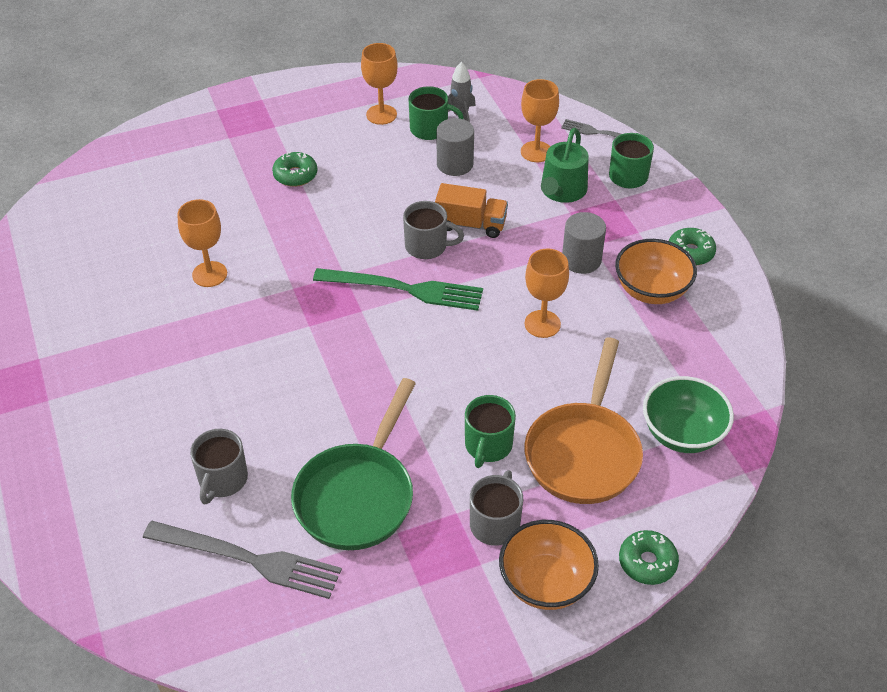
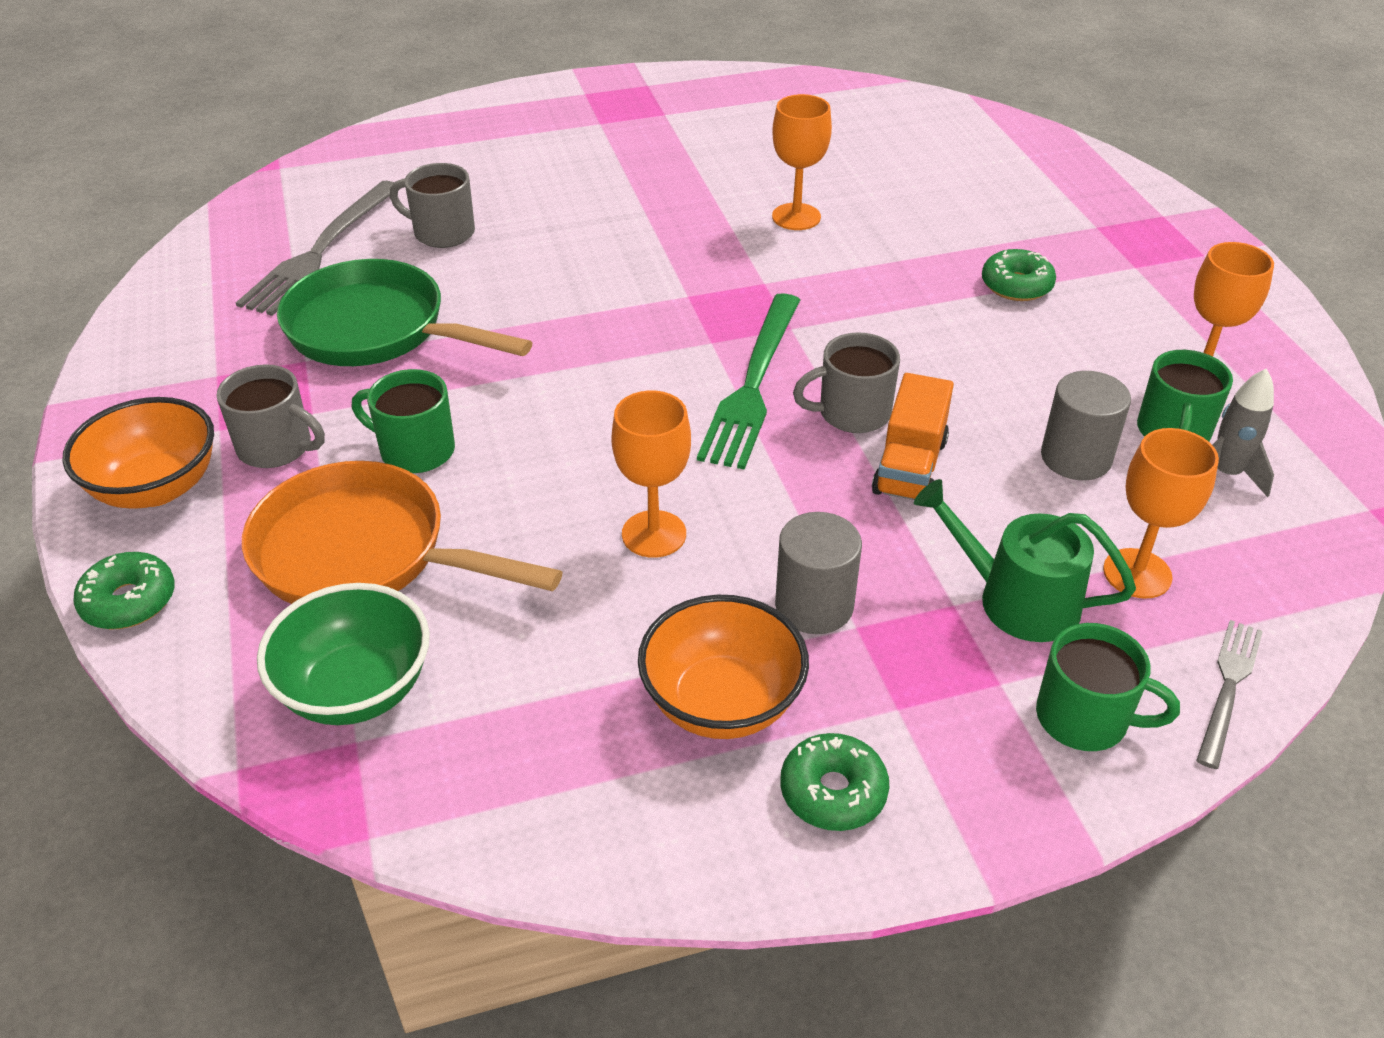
camera: 95 degrees right, 5 degrees down
(427, 246) = (852, 413): grey mug -> grey mug turned 60 degrees clockwise

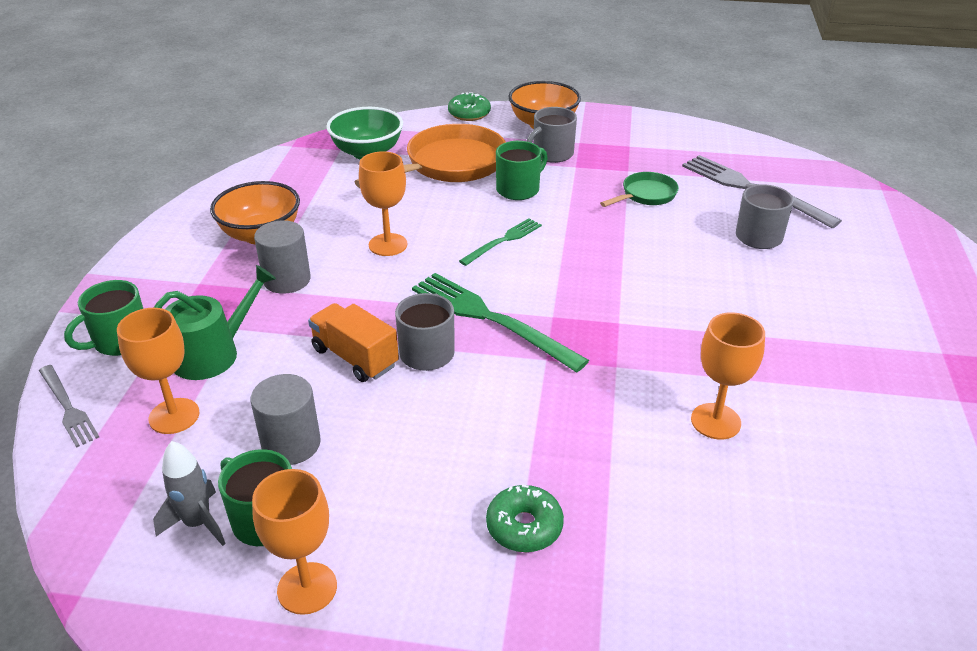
camera: 115 degrees right, 5 degrees down
(377, 330) = (646, 195): green pan -> green pan, size x0.52
(573, 424) = (503, 241): none -> green fork
(833, 792) = (182, 249): green donut -> none

